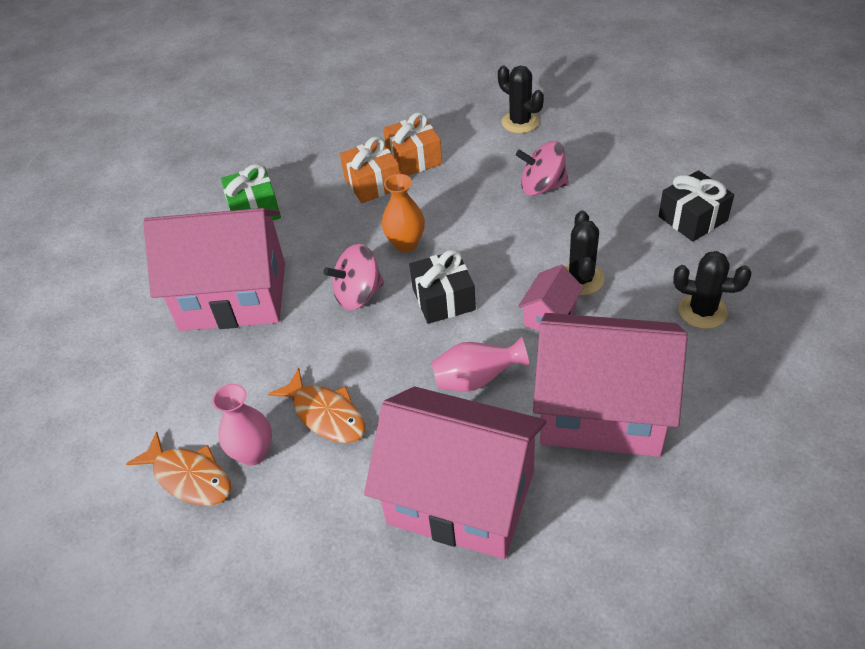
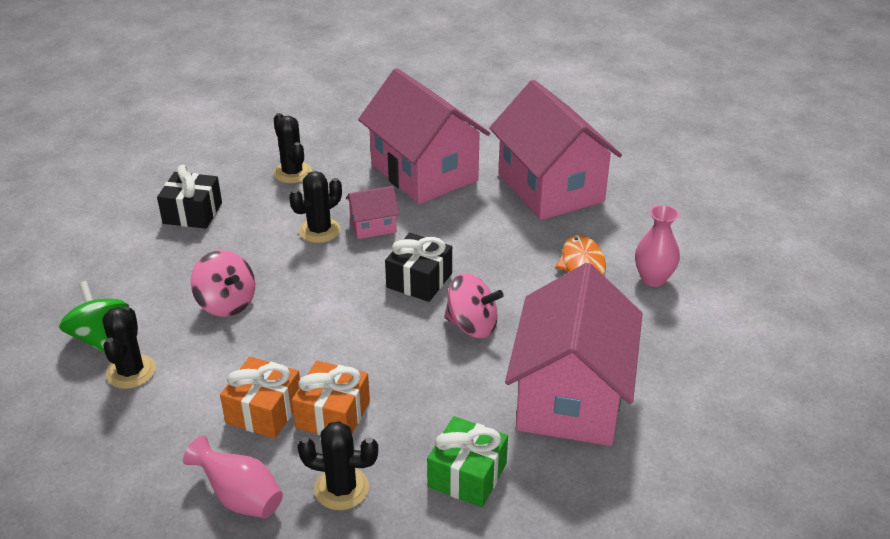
camera: 140 degrees left, 10 degrees down
(189, 477) = (709, 293): orange fish -> none
(233, 296) = (570, 397): pink house -> pink house turned 60 degrees clockwise
(317, 159) = (341, 489): none -> black cactus
(406, 244) = (387, 337): orange vase -> none
(476, 379) = (467, 226): pink vase -> pink vase (240, 497)
(572, 121) = (100, 337): none -> green spinning top

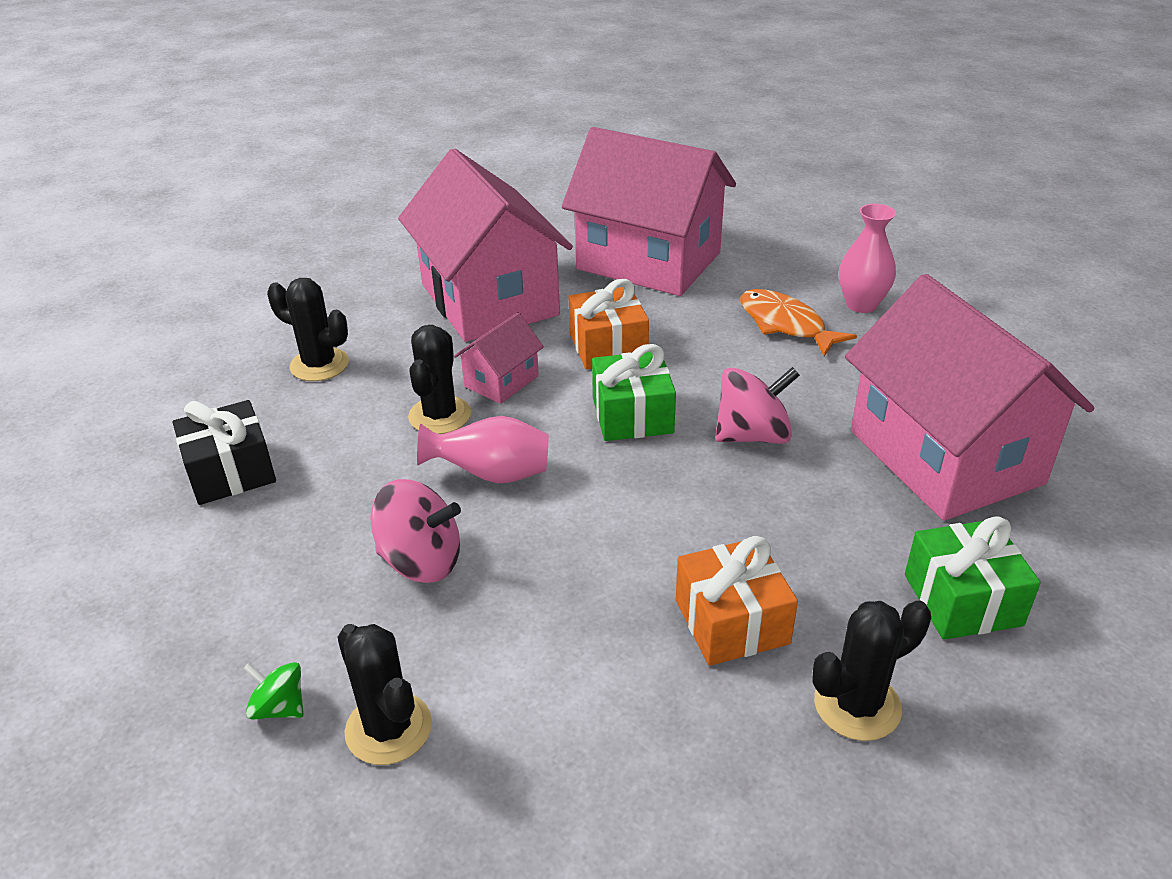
camera: 35 degrees left, 0 degrees up
(100, 337) = (279, 707): green spinning top -> green spinning top, size x0.56
(240, 497) = (754, 801): pink vase -> pink vase (492, 475)
(264, 411) = (643, 669): orange gift -> orange gift (608, 346)
(419, 280) = (632, 415): black gift -> green gift
(424, 172) = (489, 300): pink house -> pink house turned 45 degrees clockwise

